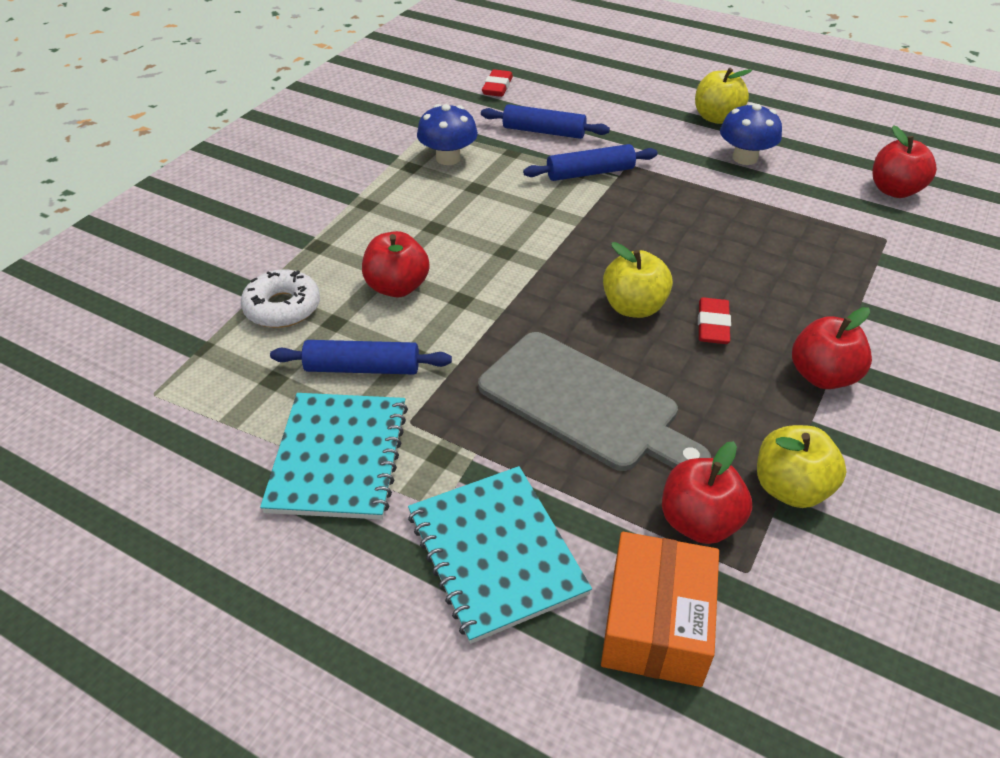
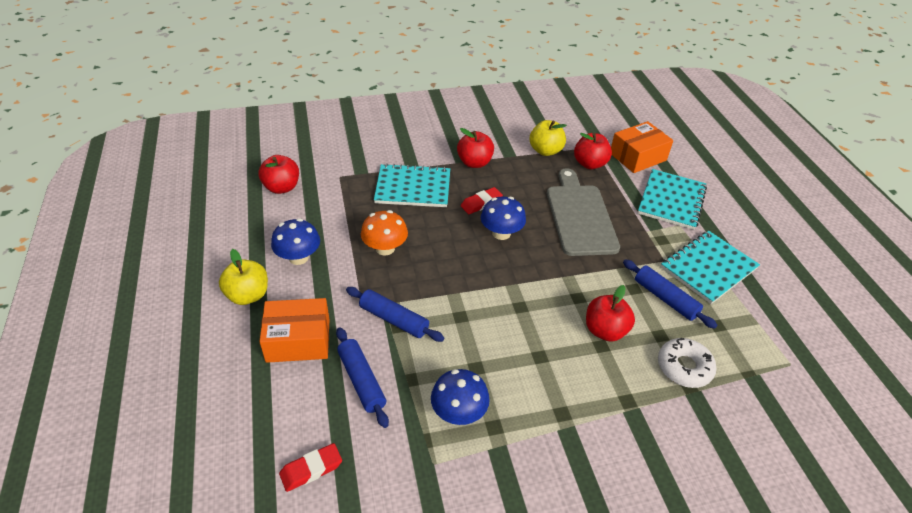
camera: 135 degrees left, 0 degrees up
(628, 121) = (298, 340): none -> orange box
(633, 307) = (501, 233): yellow apple -> blue mushroom
(702, 211) = (385, 248): none -> orange mushroom
(806, 284) = (413, 188): none -> turquoise notebook

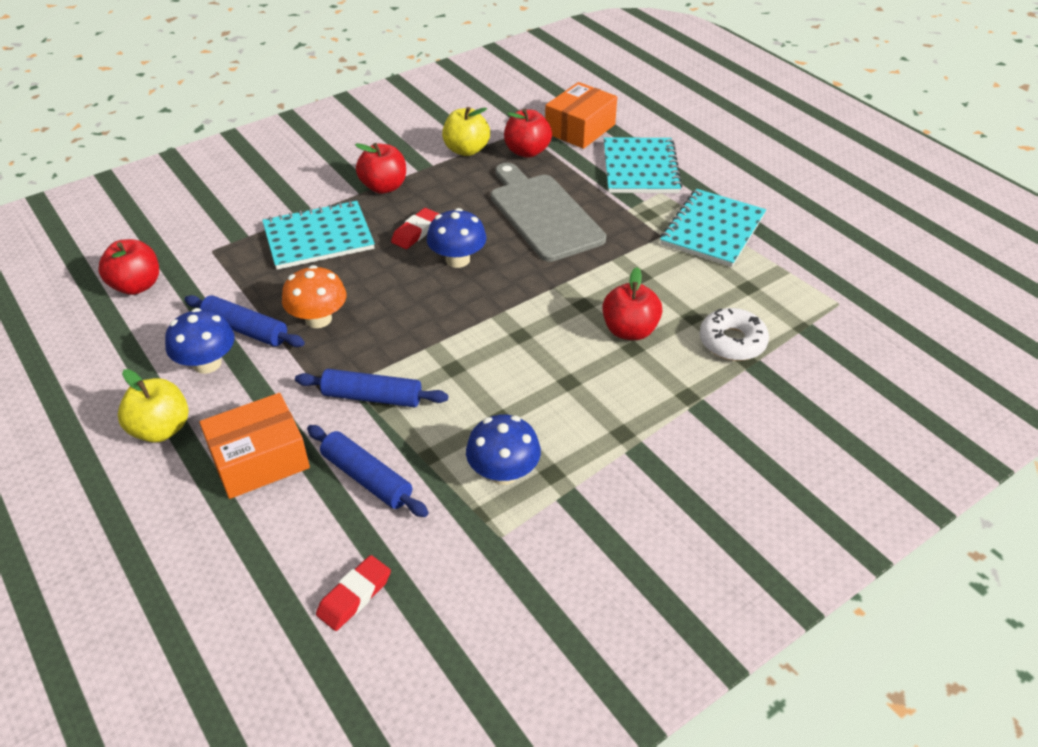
camera: 20 degrees left, 0 degrees up
(665, 298) = (680, 276): blue rolling pin -> blue rolling pin (245, 329)

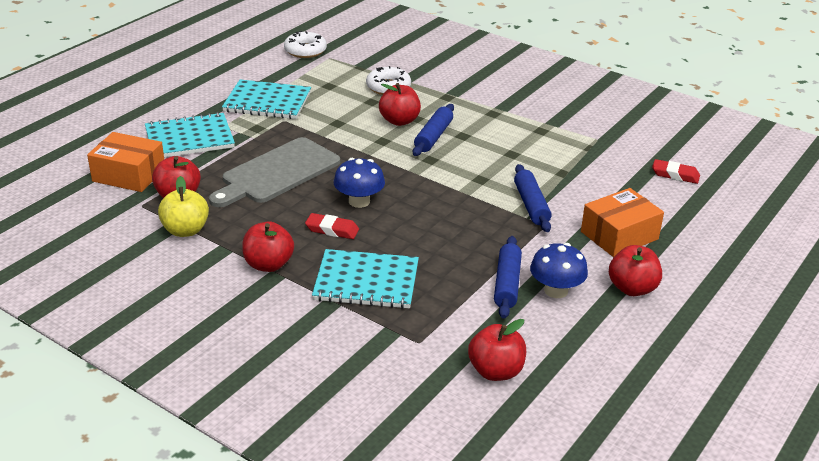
camera: 110 degrees left, 10 degrees down
(161, 429) = (632, 288): yellow apple -> red apple
(259, 459) = (619, 235): orange box -> orange box turned 75 degrees counterclockwise
(318, 237) = (366, 281): turquoise notebook -> turquoise notebook turned 45 degrees counterclockwise
(318, 319) = (470, 250): orange mushroom -> none
(367, 478) = (597, 190): blue rolling pin -> blue rolling pin (433, 136)
(503, 472) = (553, 145): blue mushroom -> none
(864, 284) = (305, 51): none -> white donut

